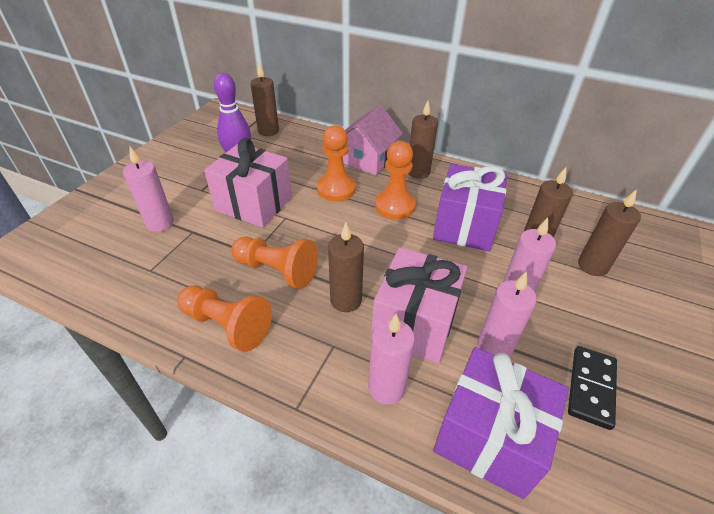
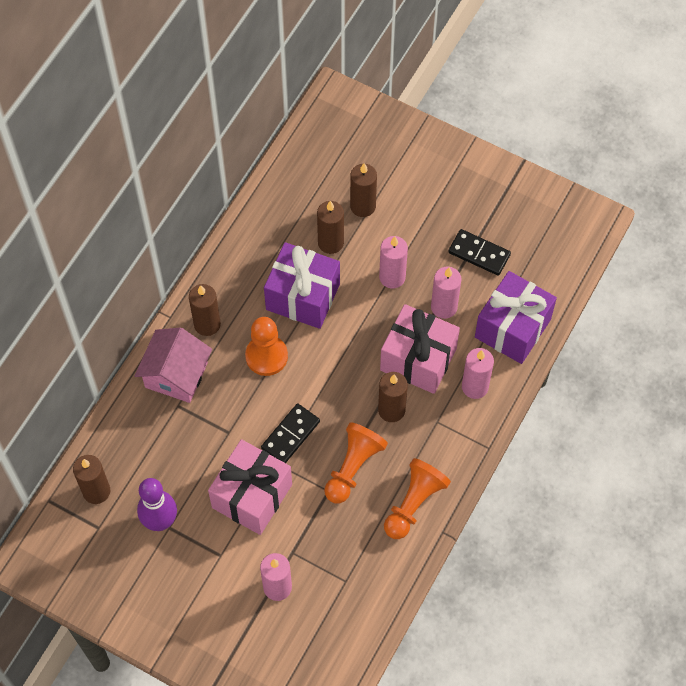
camera: 85 degrees left, 20 degrees up
(314, 224) = (290, 435): none -> black domino
(336, 189) = (232, 412): orange pawn -> none
(368, 159) = (176, 375): pink house -> pink house turned 75 degrees clockwise

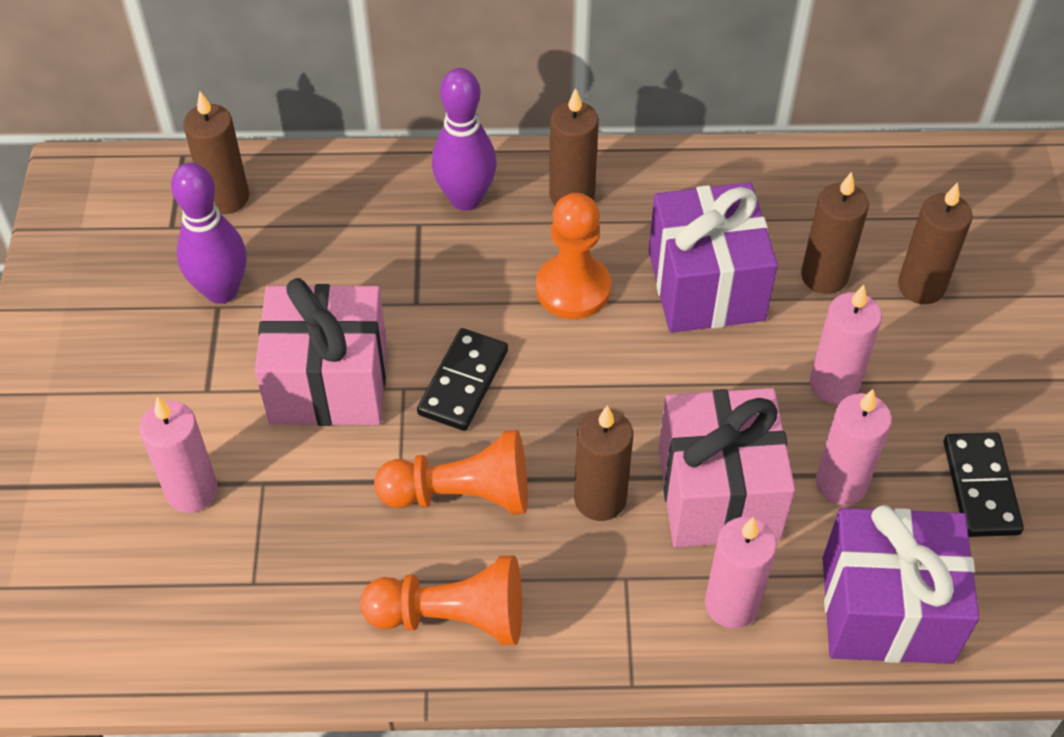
camera: 60 degrees right, 10 degrees down
(176, 375) = (466, 199): pink house -> purple bowling pin
(290, 435) = (463, 382): black domino -> black domino turned 75 degrees counterclockwise

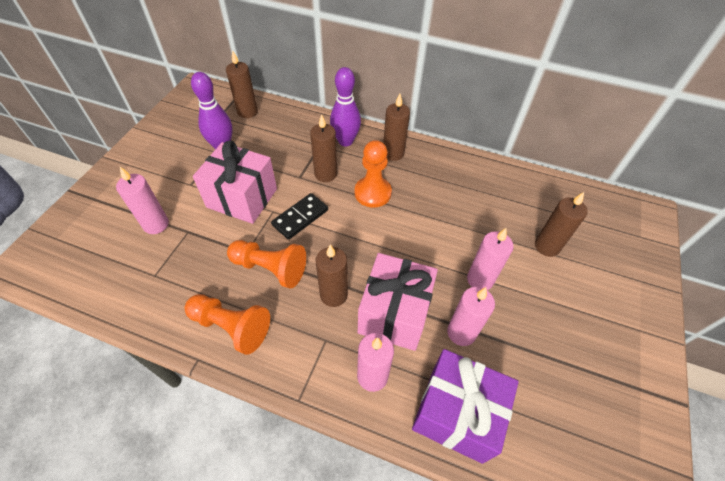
camera: 20 degrees right, 0 degrees up
(706, 285) = (436, 211): purple gift -> none
(824, 276) = (497, 225): brown candle -> brown candle (325, 174)
(981, 487) = (539, 363): black domino -> none

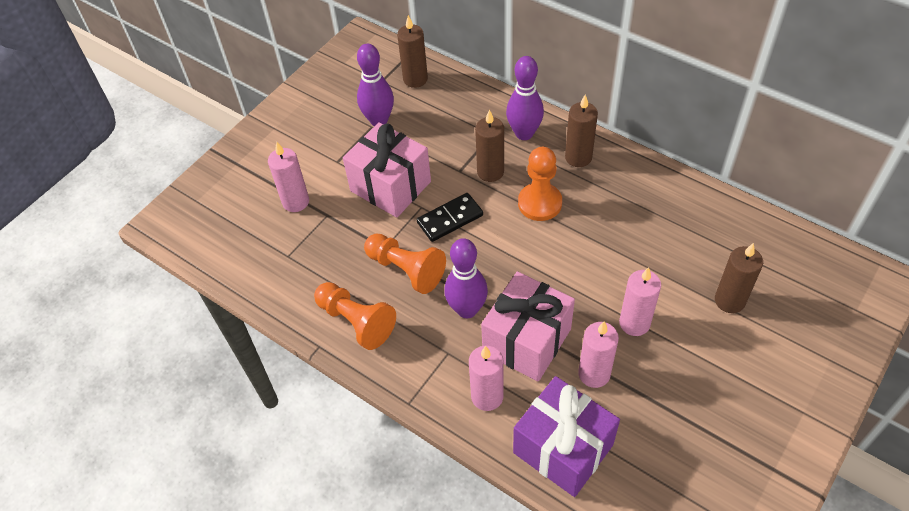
camera: 20 degrees right, 0 degrees up
(333, 295) = (467, 309): brown candle -> purple bowling pin

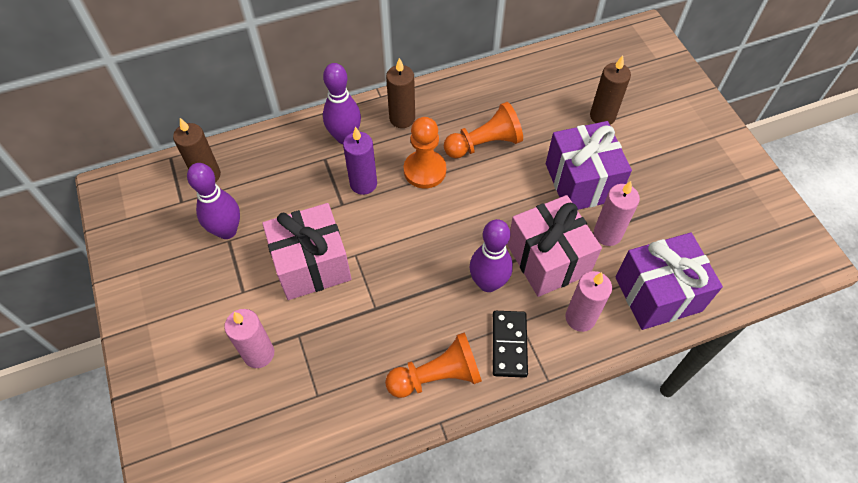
camera: 60 degrees left, 5 degrees up
(406, 269) = (413, 305): orange pawn -> orange pawn (484, 144)
(450, 219) = (387, 241): black domino -> black domino (509, 345)
(490, 172) = (363, 183): brown candle -> purple candle
(634, 323) = (581, 182): pink candle -> purple gift

